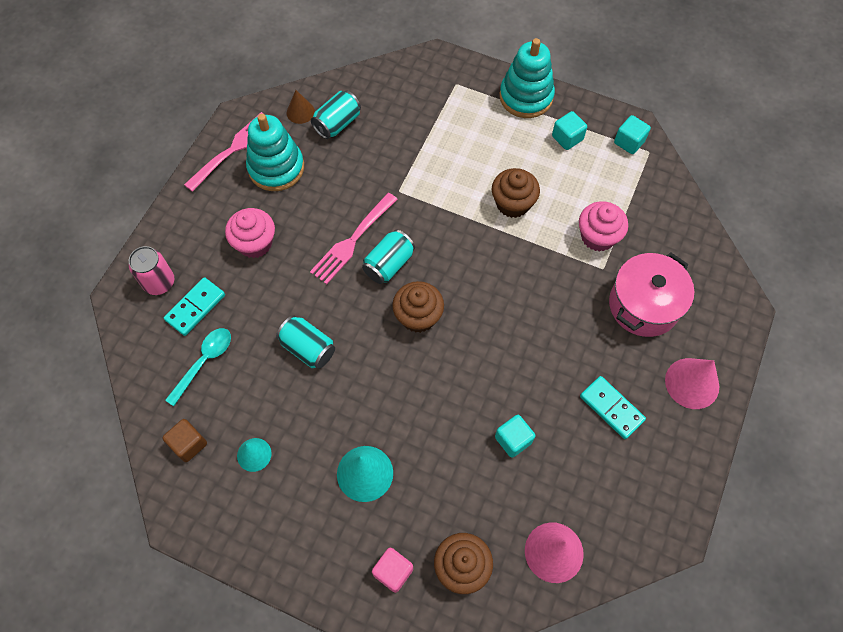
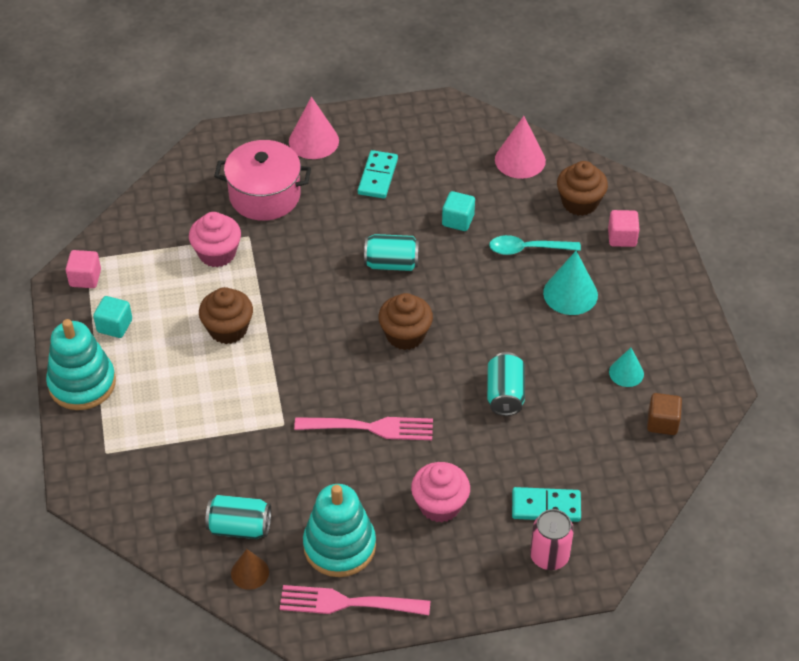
camera: 125 degrees left, 15 degrees down
(204, 362) = (587, 462): turquoise spoon -> turquoise spoon (527, 249)
(389, 264) = (372, 385): turquoise can -> turquoise can (391, 263)
(629, 142) = (85, 278): turquoise cube -> pink cube

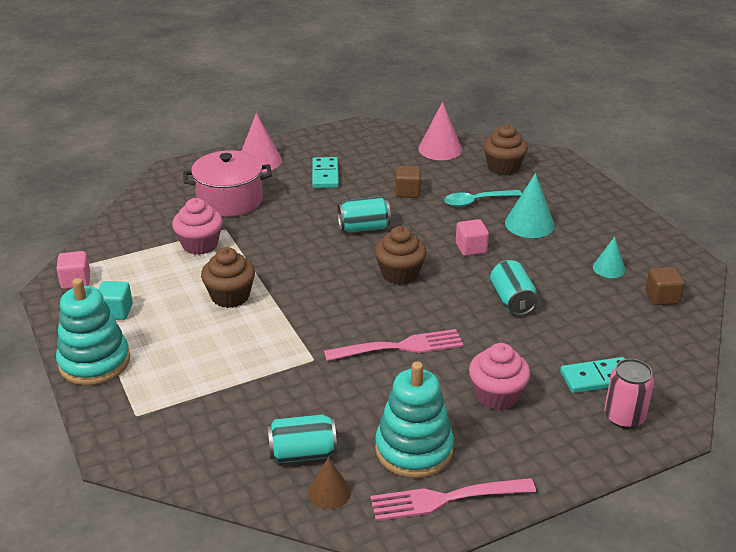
camera: 15 degrees left, 15 degrees down
(458, 220) = (408, 192): turquoise cube -> brown cube
(622, 237) = (550, 183): pink cube -> pink cube (471, 248)

